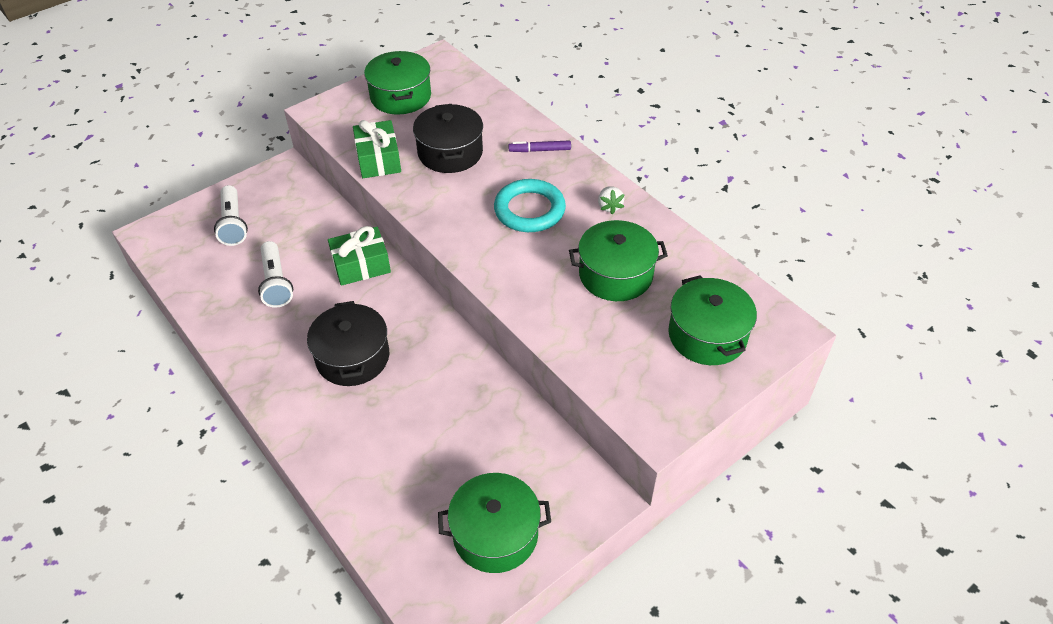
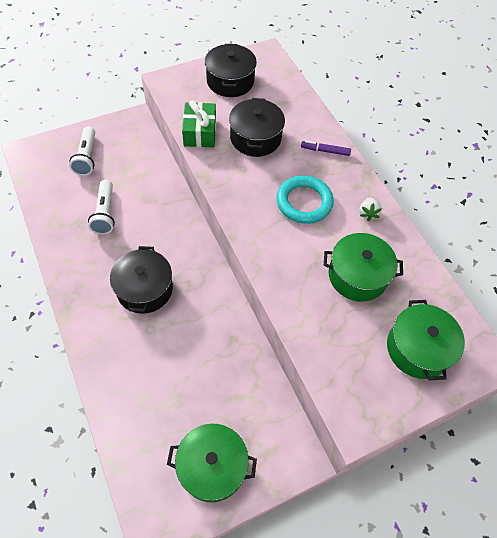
camera: 10 degrees right, 10 degrees up
(361, 265) = (170, 213): green gift -> none
(400, 96) = (230, 81): green pot -> black pot

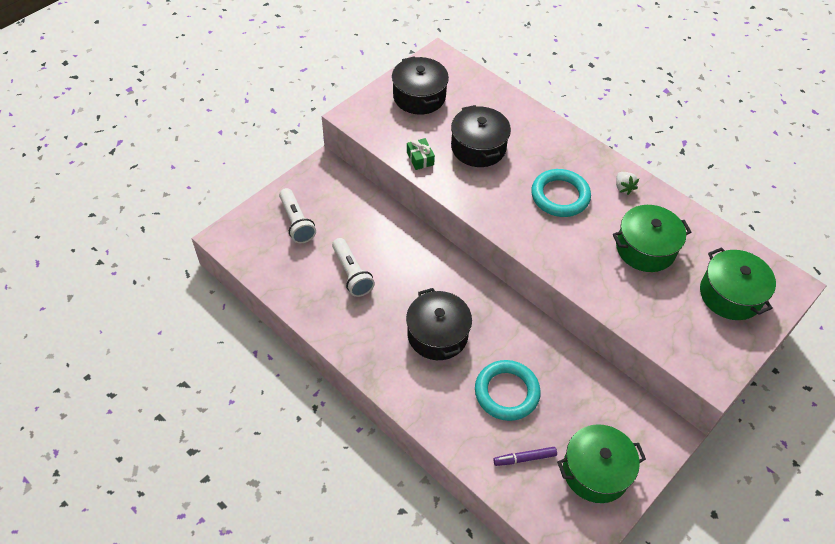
camera: 20 degrees left, 5 degrees down
(174, 362) = (506, 392): none -> turquoise ring
(200, 132) = (420, 158): green gift -> green gift, size x0.60
(325, 151) = (552, 140): purple marker -> purple marker (524, 458)

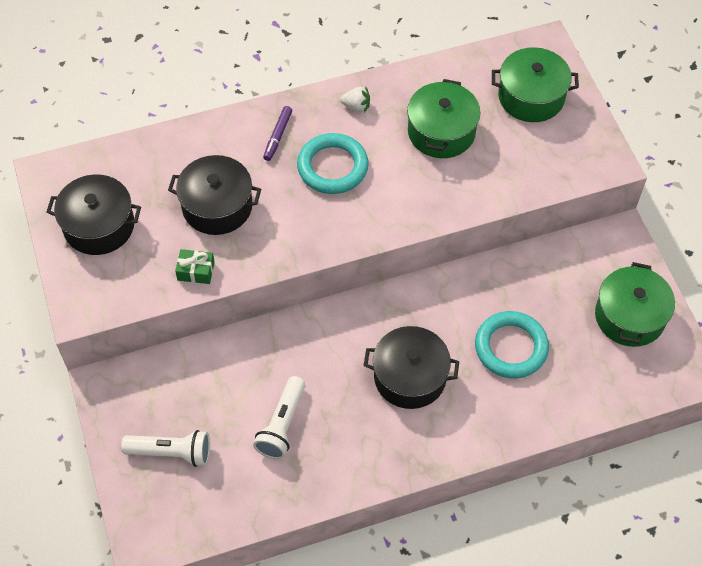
camera: 60 degrees left, 5 degrees up
(352, 274) = (282, 425): white flashlight -> white flashlight turned 105 degrees clockwise
(524, 458) = (588, 369): purple marker -> purple marker (278, 136)

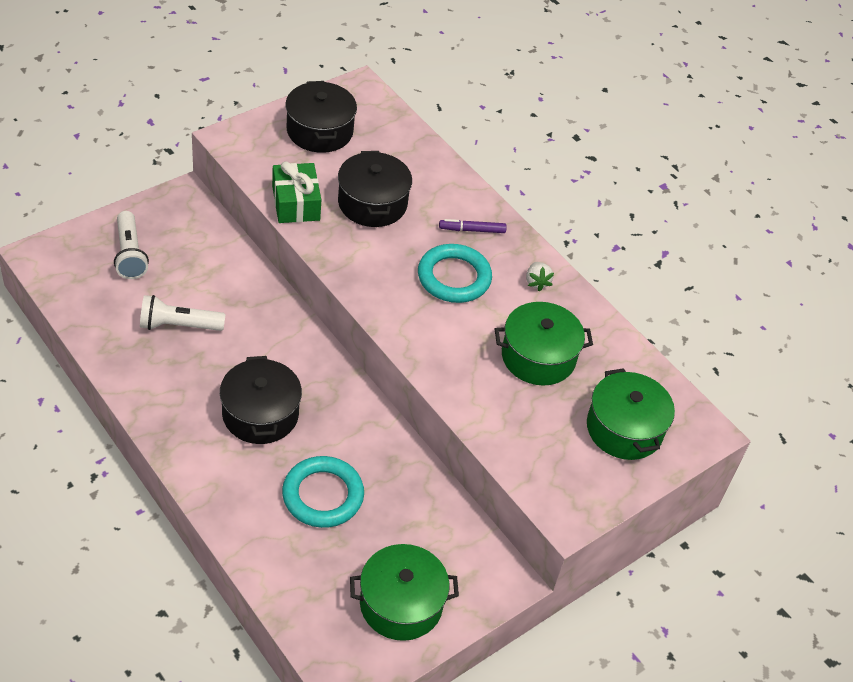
camera: 65 degrees right, 10 degrees down
(196, 271) = (296, 203): green gift -> green gift, size x1.65

